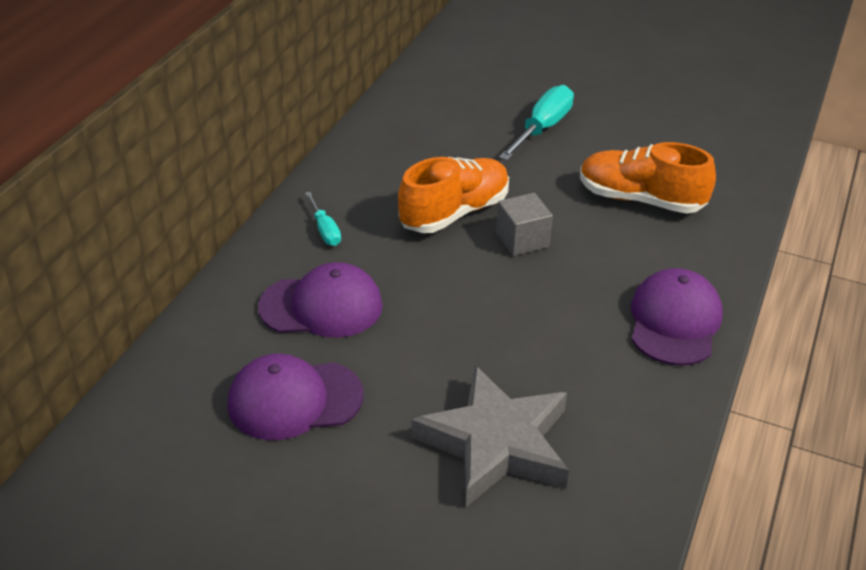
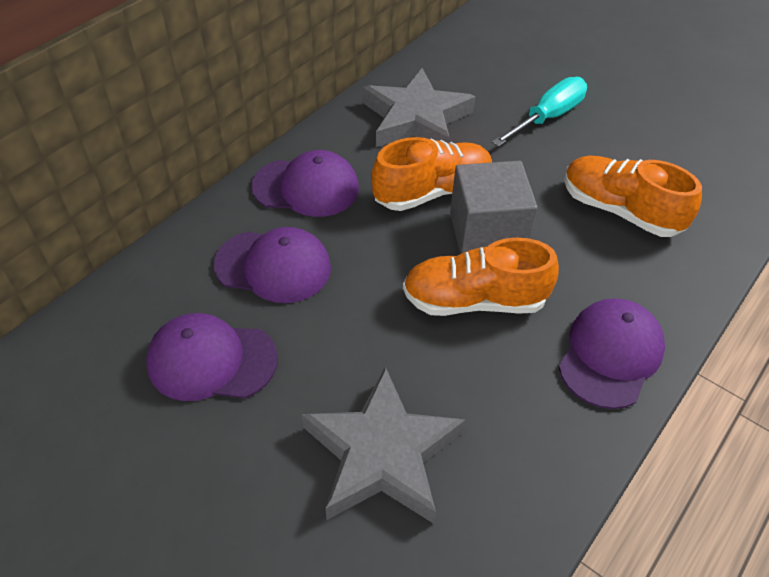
camera: 15 degrees right, 10 degrees up
(325, 230) = (306, 187): turquoise screwdriver -> purple cap
(412, 150) = (416, 119): none -> grey star
(522, 240) = (487, 233): grey cube -> grey cube, size x1.63
(532, 300) = (474, 300): none -> orange shoe

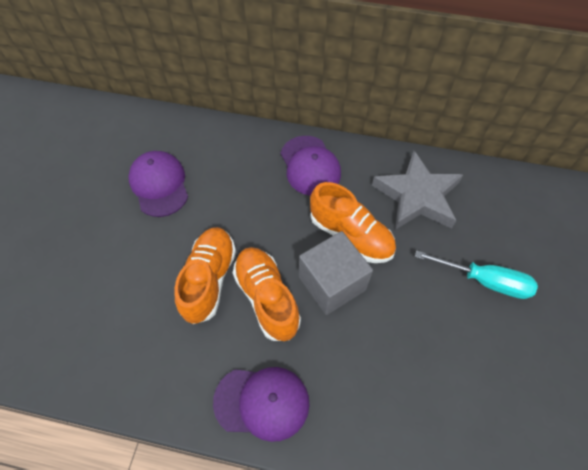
camera: 65 degrees right, 10 degrees up
(273, 266) = (237, 180): purple cap -> none
(382, 454) = (132, 292): grey star -> none
(620, 210) = (411, 368): orange shoe -> orange shoe (209, 279)

